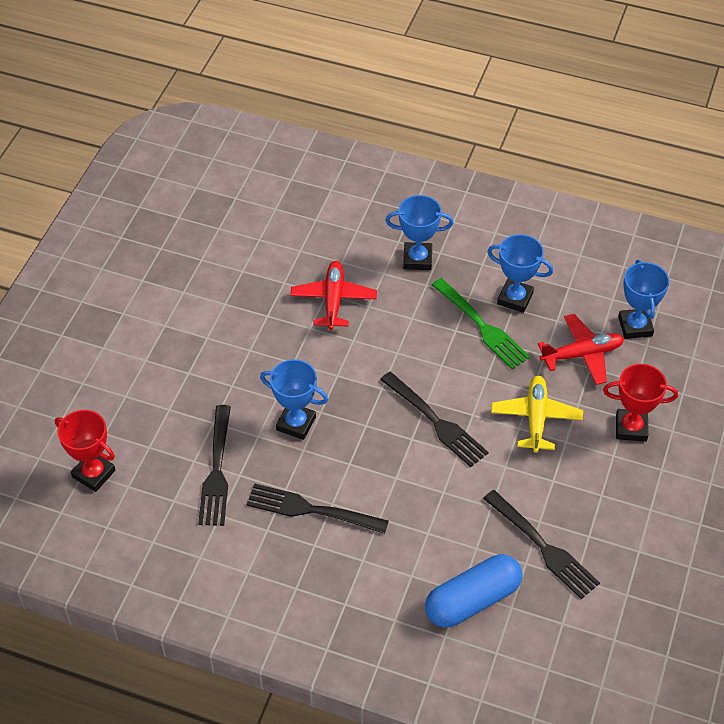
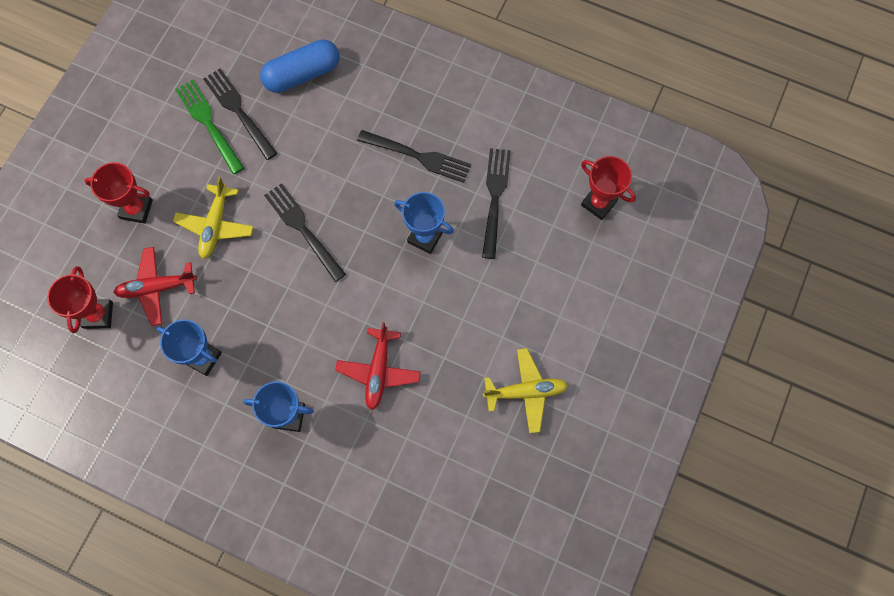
camera: 175 degrees left, 20 degrees up
(183, 293) = (525, 392): none -> yellow plane
(482, 326) = (242, 327): green fork -> green fork (208, 123)
(635, 326) = (98, 315): blue trophy -> red trophy

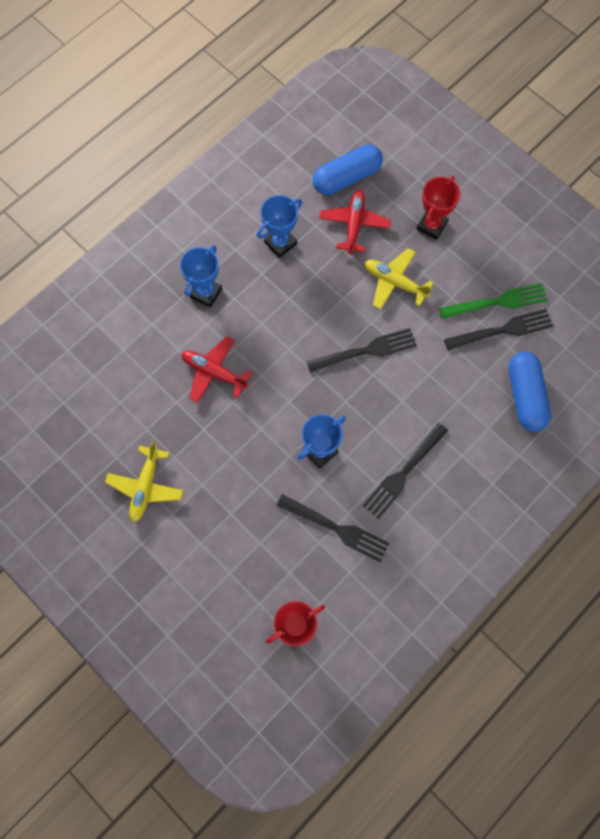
camera: 110 degrees right, 0 degrees up
(98, 315) = (346, 178): red trophy -> blue capsule

